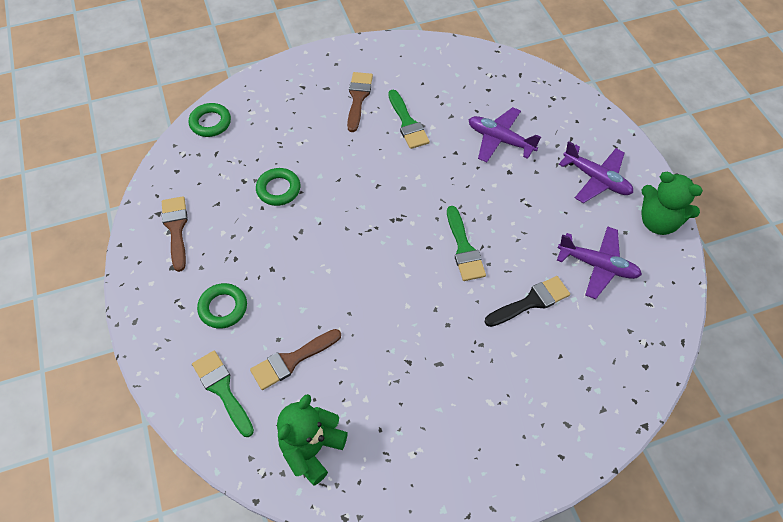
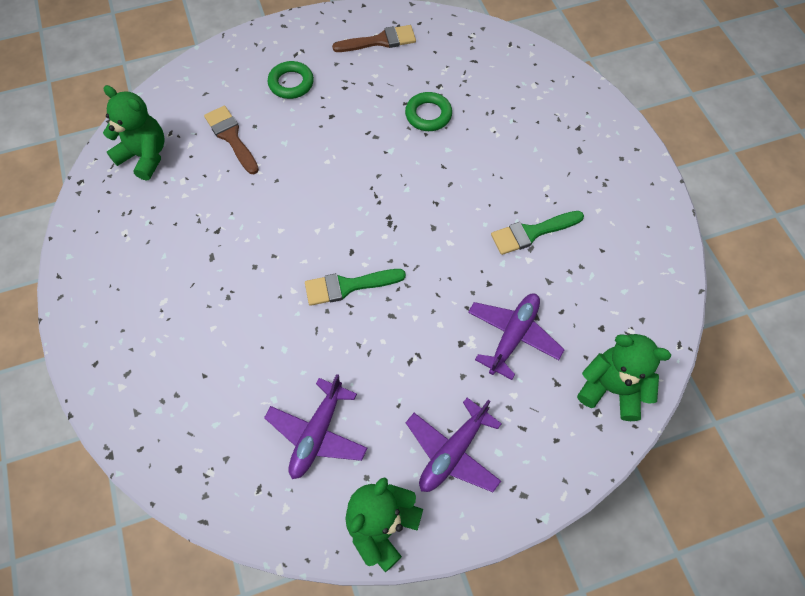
camera: 90 degrees right, 5 degrees up
(210, 123) = (515, 52): green ring -> none
(222, 389) = (210, 90): green brush -> none
(358, 98) = (567, 182): brown brush -> none
(531, 301) = (274, 351): black brush -> none
(534, 88) = (612, 388): none -> green teddy bear

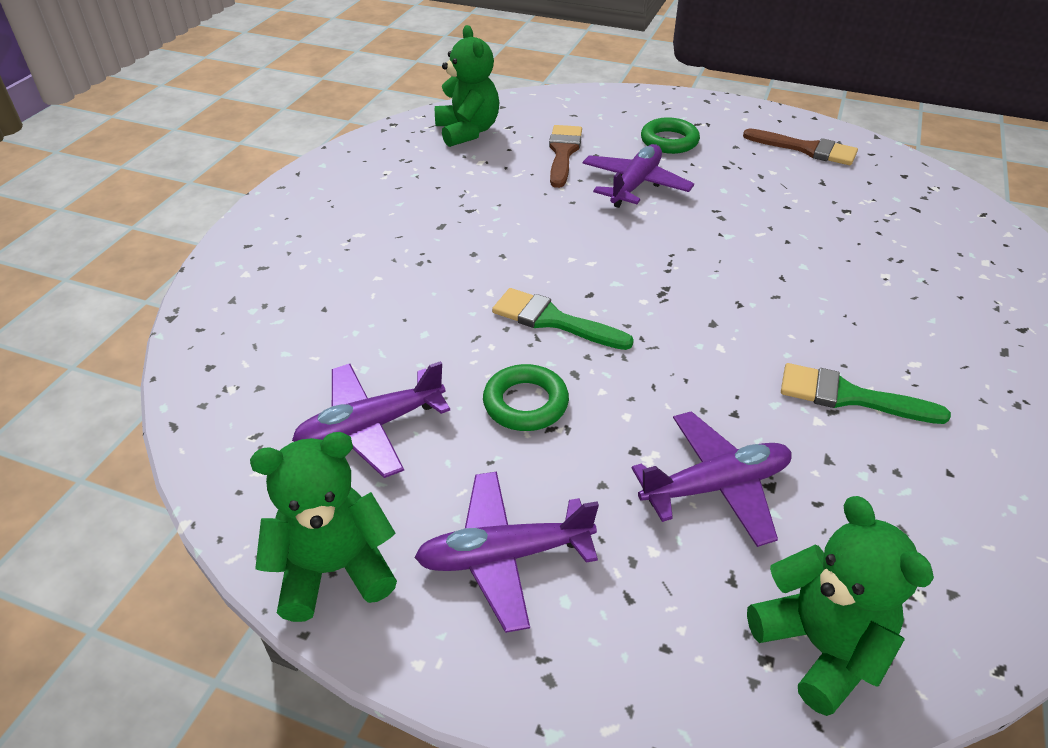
camera: 40 degrees right, 20 degrees down
(303, 140) = (635, 185): none -> purple plane
(428, 115) = (807, 227): green ring -> green ring (525, 403)

